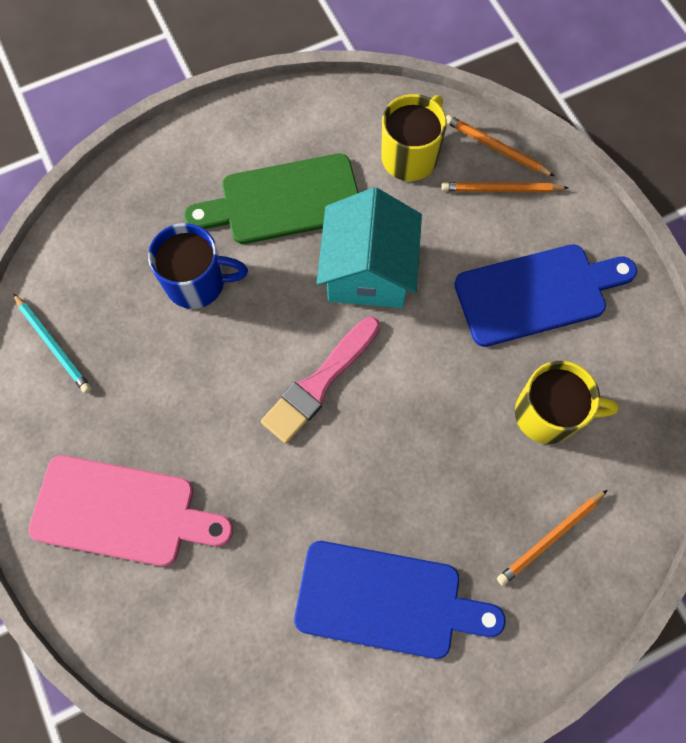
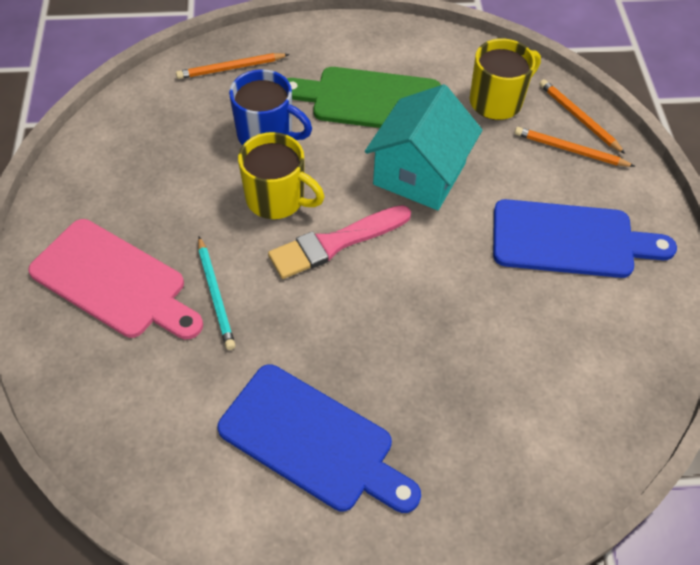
camera: 20 degrees right, 15 degrees down
(53, 345) = (125, 141): turquoise pencil -> turquoise pencil (215, 294)
(548, 414) = (539, 341): yellow mug -> yellow mug (277, 199)
(550, 537) = (497, 447): orange pencil -> orange pencil (231, 68)

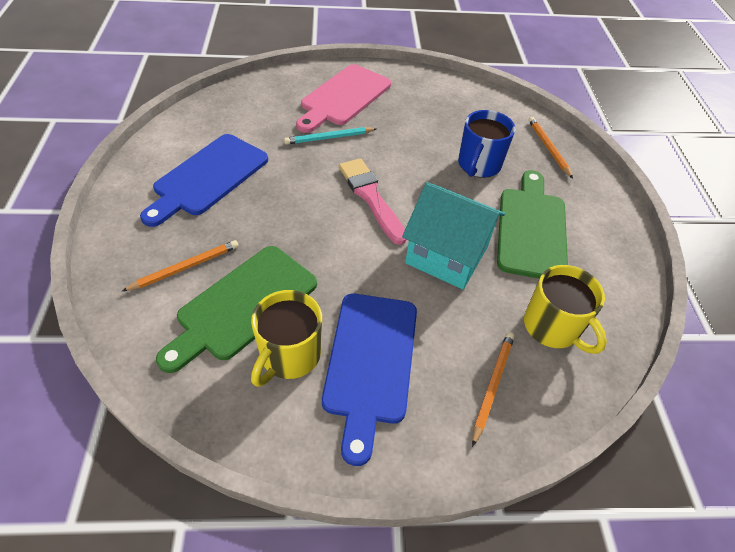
camera: 90 degrees right, 5 degrees down
(277, 199) = (413, 168): yellow mug -> yellow mug (289, 355)
(526, 360) = (243, 305): none -> green cutting board
(579, 118) = (544, 404): orange pencil -> orange pencil (185, 267)

